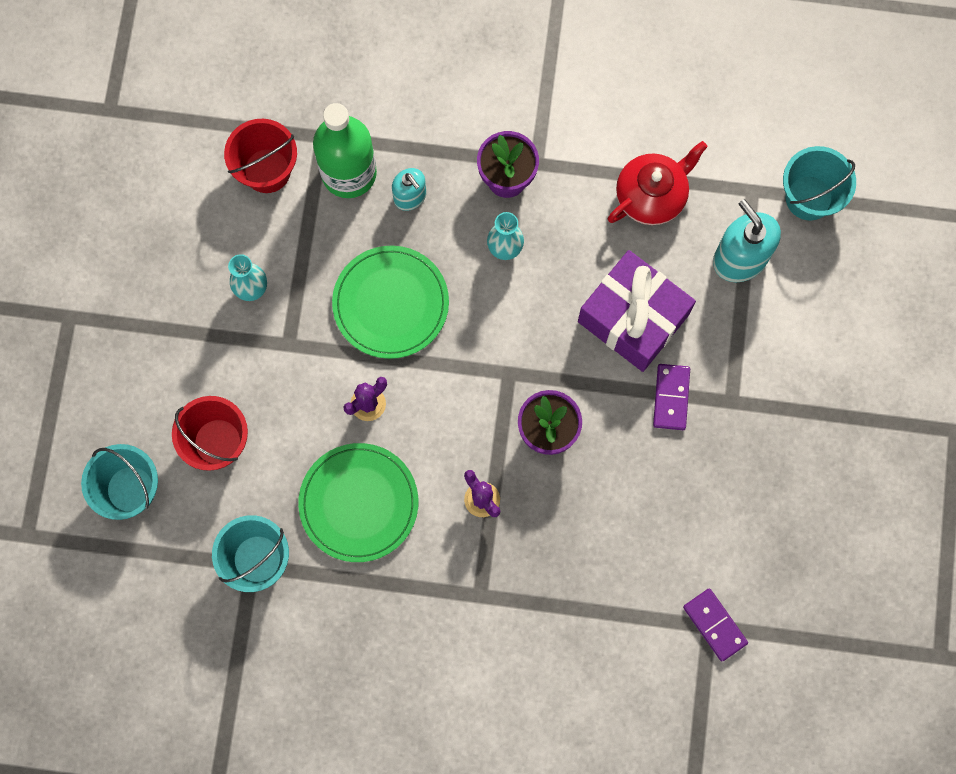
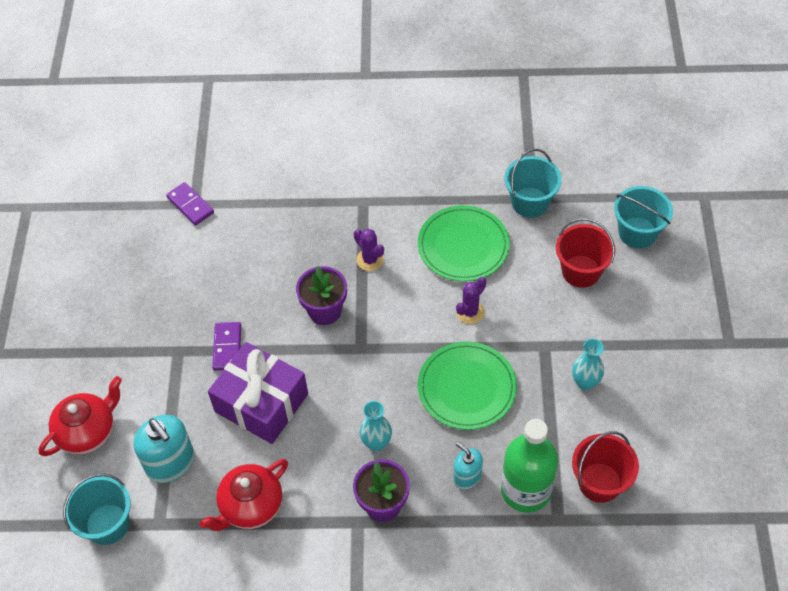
camera: 175 degrees right, 20 degrees down
(836, 310) = (88, 431): none -> red teapot

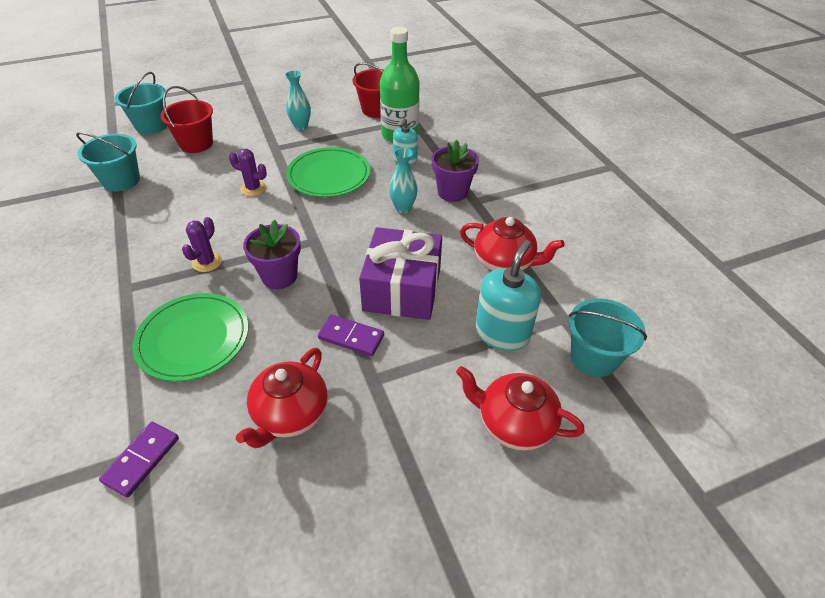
camera: 115 degrees left, 10 degrees down
(178, 291) = (290, 415): none -> red teapot
(227, 347) = (351, 337): purple domino -> purple domino turned 45 degrees clockwise
(463, 246) = (179, 207): green plate -> green plate (193, 338)

